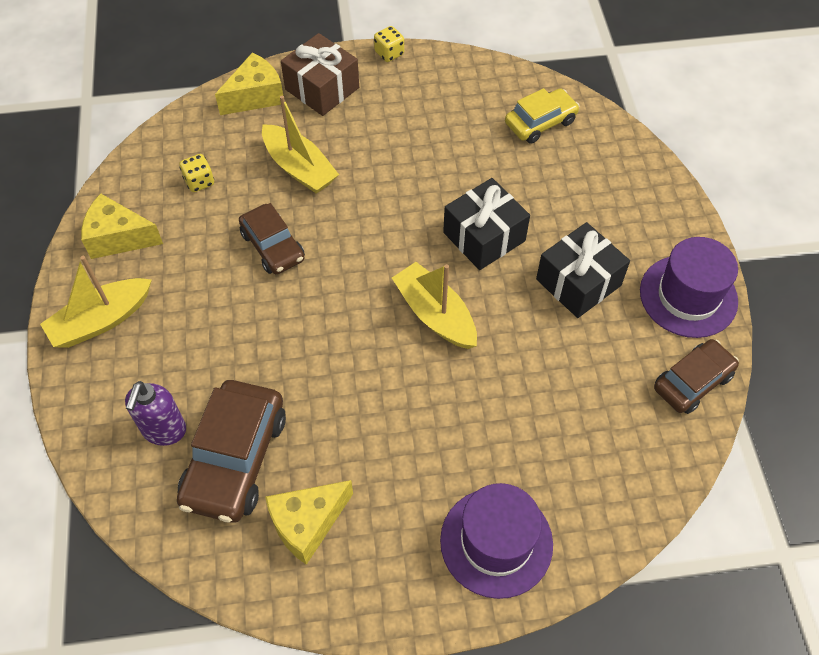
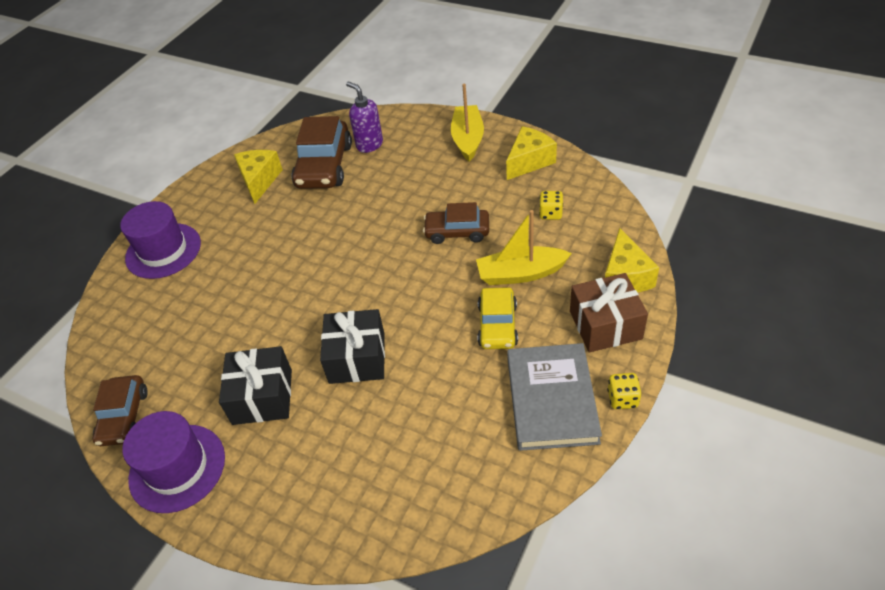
camera: 130 degrees right, 10 degrees down
(235, 459) = (324, 166): brown car -> brown car turned 135 degrees counterclockwise
(421, 91) = (551, 399): none -> grey book
(435, 314) = (322, 294): yellow boat -> none
(540, 122) = (439, 478): yellow car -> yellow car (497, 325)

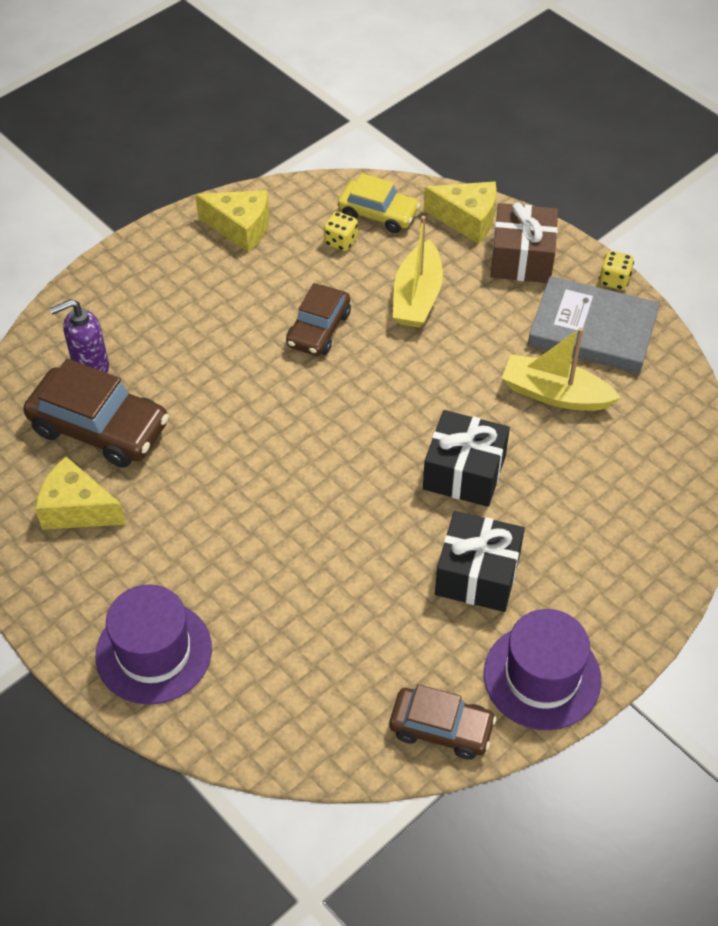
camera: 75 degrees left, 5 degrees up
(468, 139) = (156, 268): yellow boat -> yellow boat (555, 394)
(497, 325) = (479, 339): yellow car -> yellow car (378, 214)
(529, 161) = (240, 228): yellow cheese -> yellow cheese turned 135 degrees clockwise

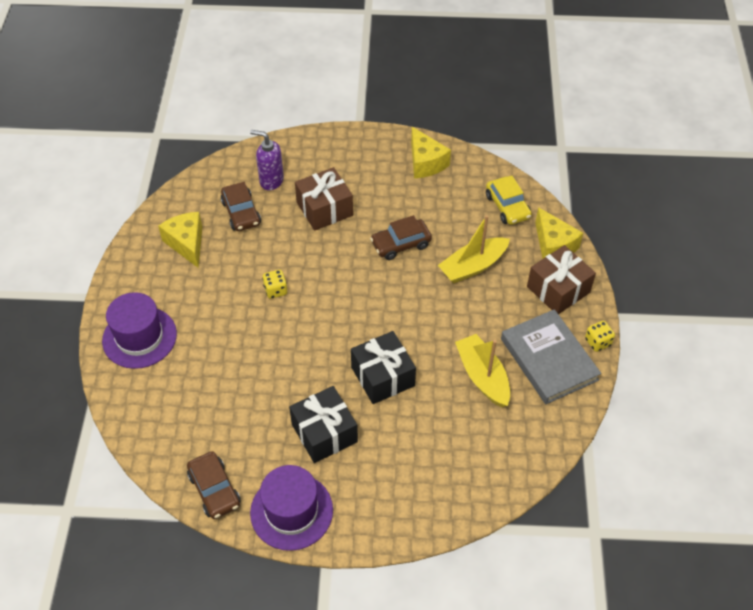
camera: 45 degrees right, 0 degrees up
(99, 428) = (241, 213): brown car -> brown car, size x0.64
(191, 353) = (324, 209): none -> brown gift
(341, 241) = (469, 207): yellow dice -> yellow dice (275, 290)

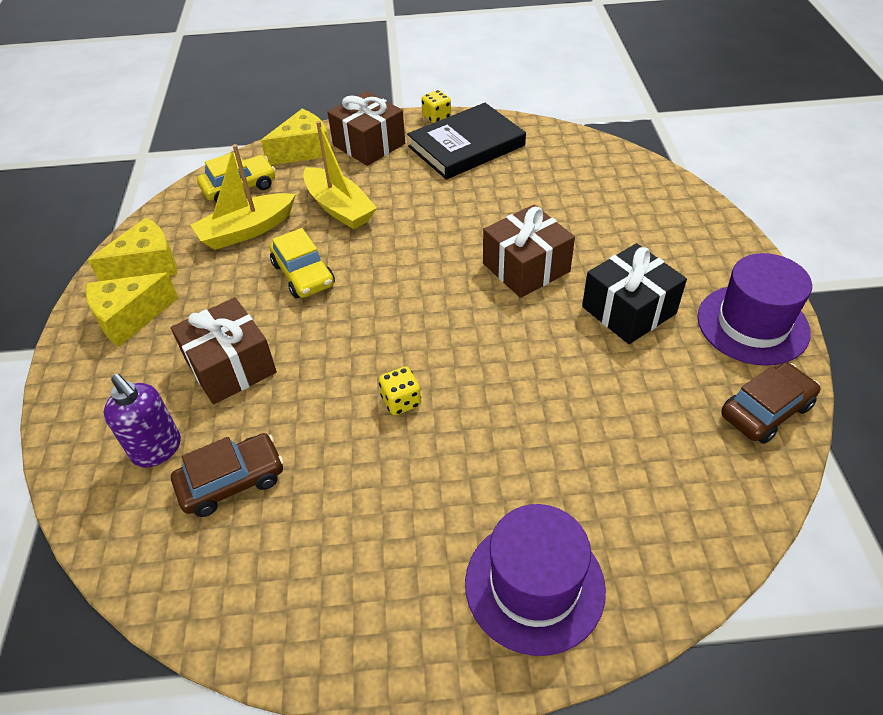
camera: 95 degrees left, 5 degrees down
(187, 243) = (306, 556): yellow cheese -> yellow cheese (130, 318)
(271, 181) = (157, 449): purple soap dispenser -> purple soap dispenser turned 60 degrees counterclockwise
(382, 376) = (526, 267): black gift -> brown gift
(401, 244) = (303, 274): brown car -> yellow car
(482, 376) = (502, 189): yellow boat -> yellow boat (247, 230)
(549, 359) = (466, 146): grey book -> black book

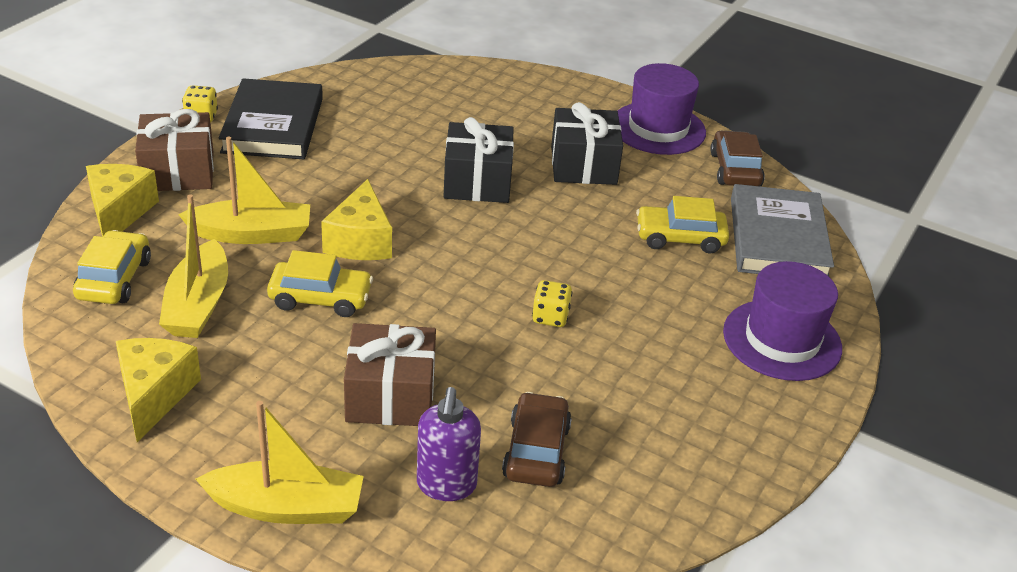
camera: 60 degrees left, 10 degrees down
(84, 381) = (286, 507): none -> yellow boat
(130, 318) = (226, 439): yellow cheese -> yellow cheese (360, 241)
(157, 449) = (446, 485): purple soap dispenser -> purple soap dispenser turned 105 degrees clockwise
(526, 267) = (477, 182): brown gift -> black gift
(604, 426) = (680, 238): none -> yellow car
(695, 501) = (777, 239): none -> grey book

